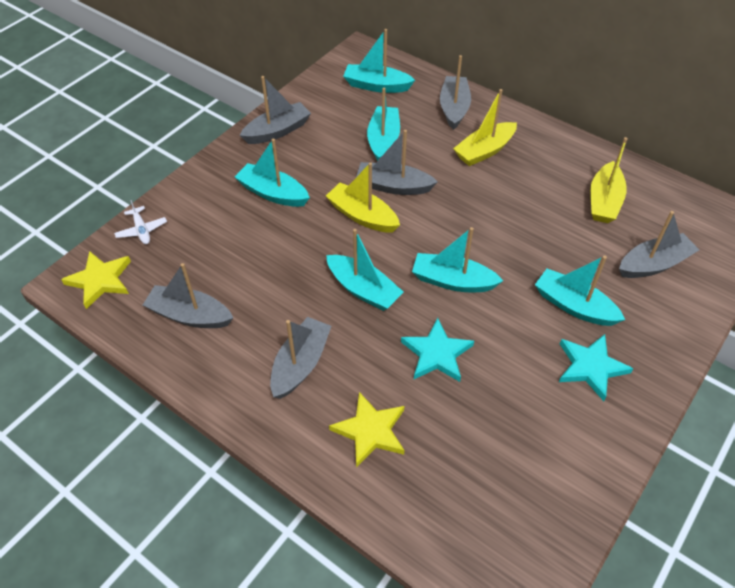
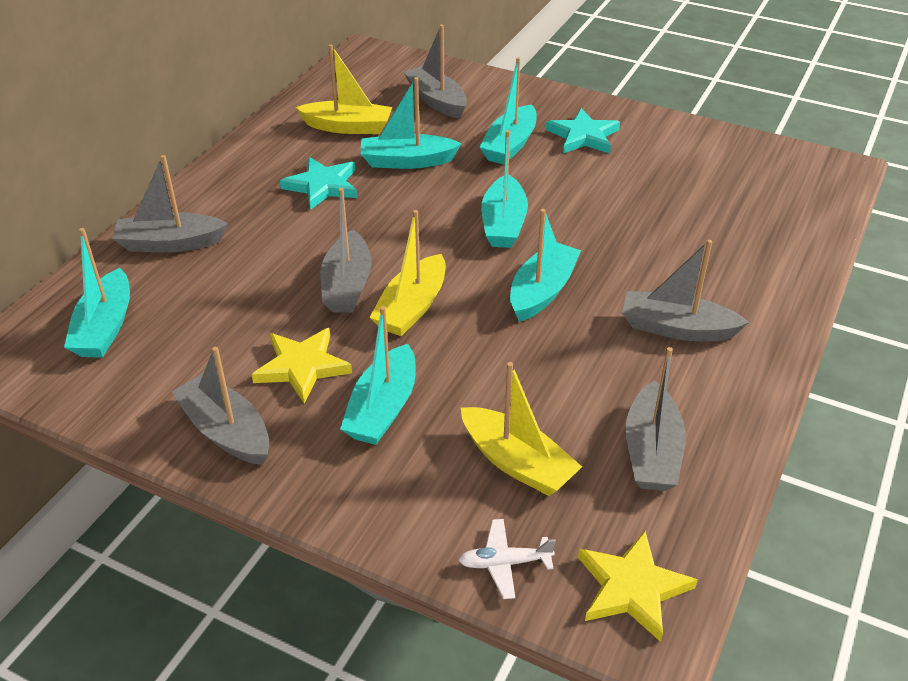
camera: 100 degrees left, 10 degrees down
(141, 230) = (504, 563): white plane -> white plane turned 150 degrees counterclockwise
(370, 431) = (732, 264): yellow star -> yellow star (302, 367)
(383, 140) = (246, 305): turquoise boat -> turquoise boat (407, 161)
(437, 353) = (612, 228): turquoise star -> turquoise star (322, 186)
(484, 151) = (265, 212): yellow boat -> yellow boat (517, 463)

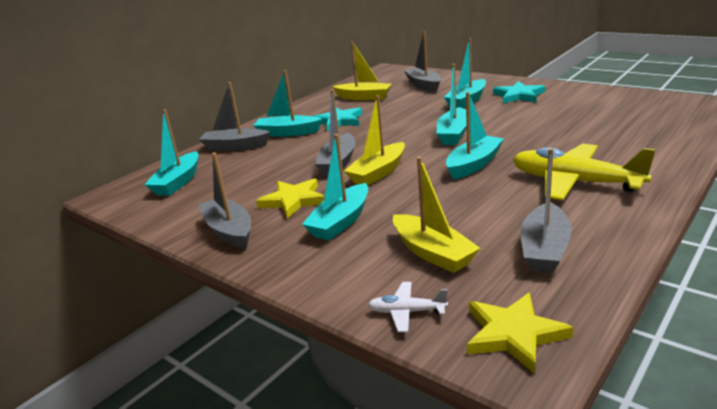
camera: 15 degrees right, 15 degrees down
(407, 161) = (396, 110): turquoise boat -> turquoise boat (287, 133)
(676, 328) = (575, 182): grey boat -> yellow plane

